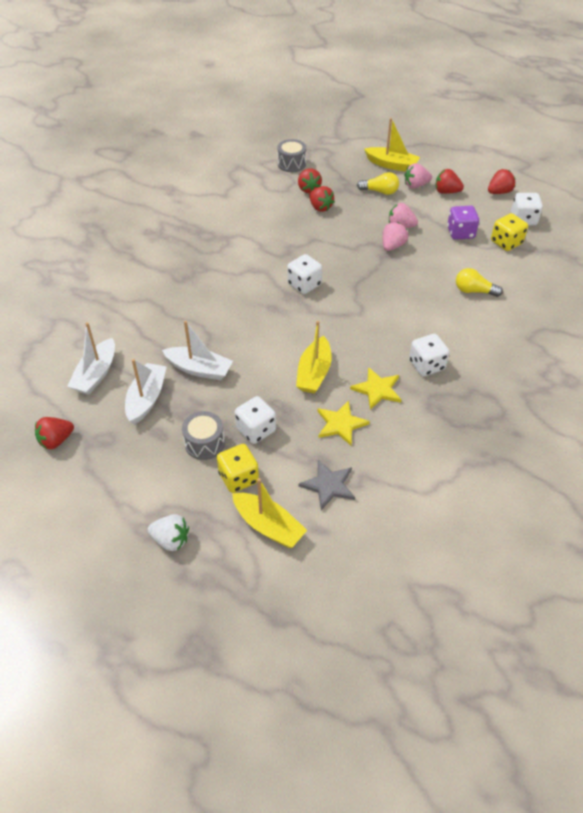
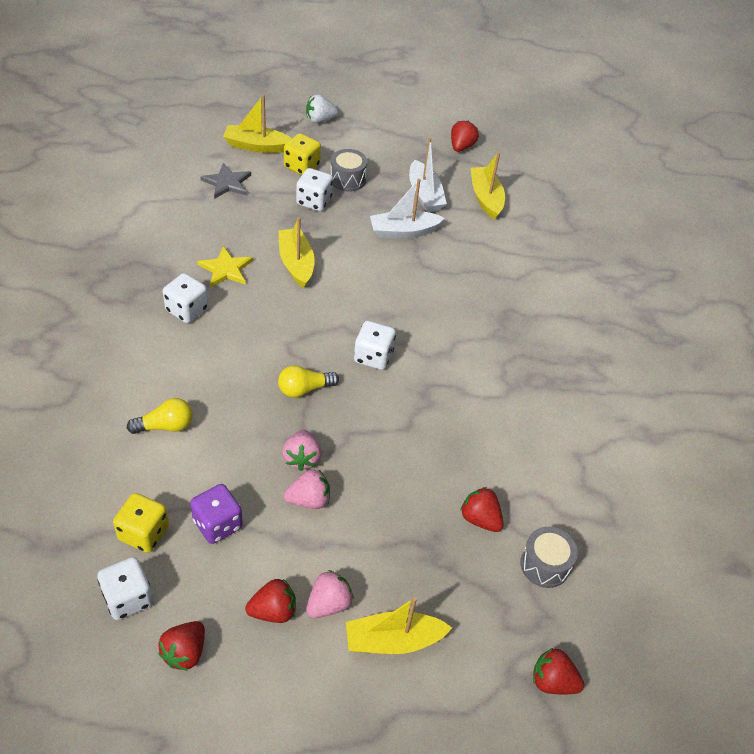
camera: 145 degrees right, 0 degrees up
(96, 374) = (486, 198): white boat -> yellow boat
(320, 207) = (439, 489): red strawberry -> red strawberry (552, 681)
(341, 424) = (243, 229): yellow star -> none
(380, 191) = (376, 562): yellow light bulb -> yellow light bulb (304, 389)

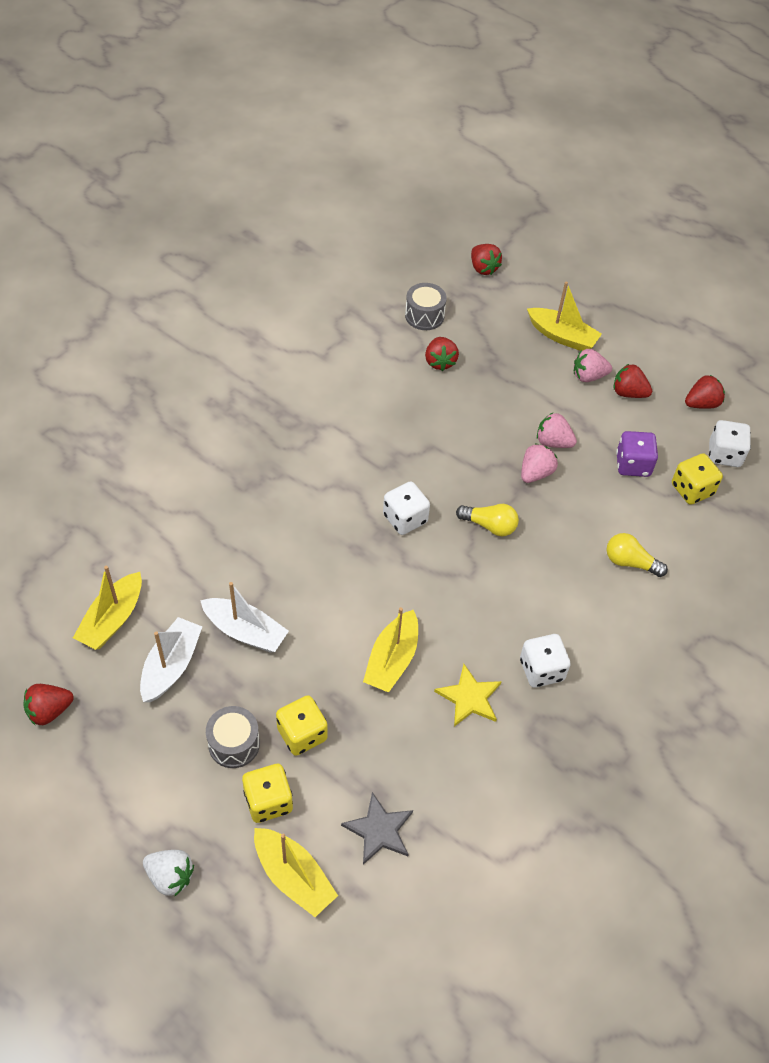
camera: 140 degrees left, 5 degrees up
(314, 201) = (302, 734): white dice -> yellow dice

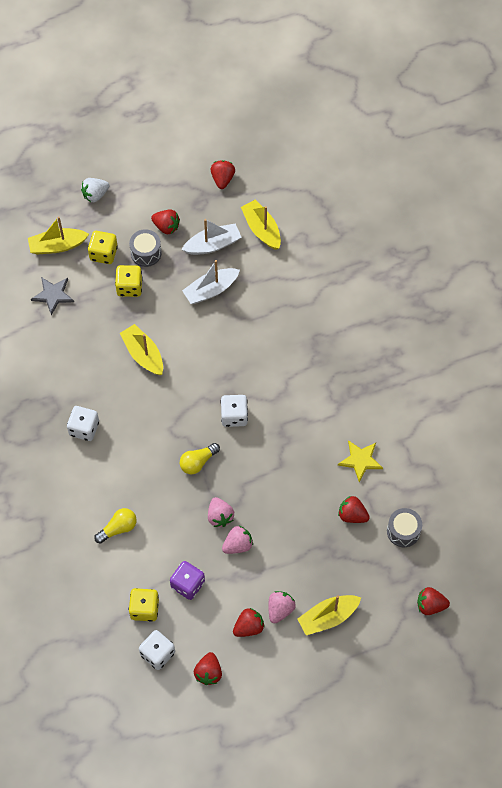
camera: 125 degrees right, 10 degrees up
(171, 666) = (212, 244): white boat -> white boat turned 75 degrees counterclockwise
(174, 741) = (166, 226): none -> red strawberry
(469, 697) = (94, 380): yellow star -> yellow star (360, 460)

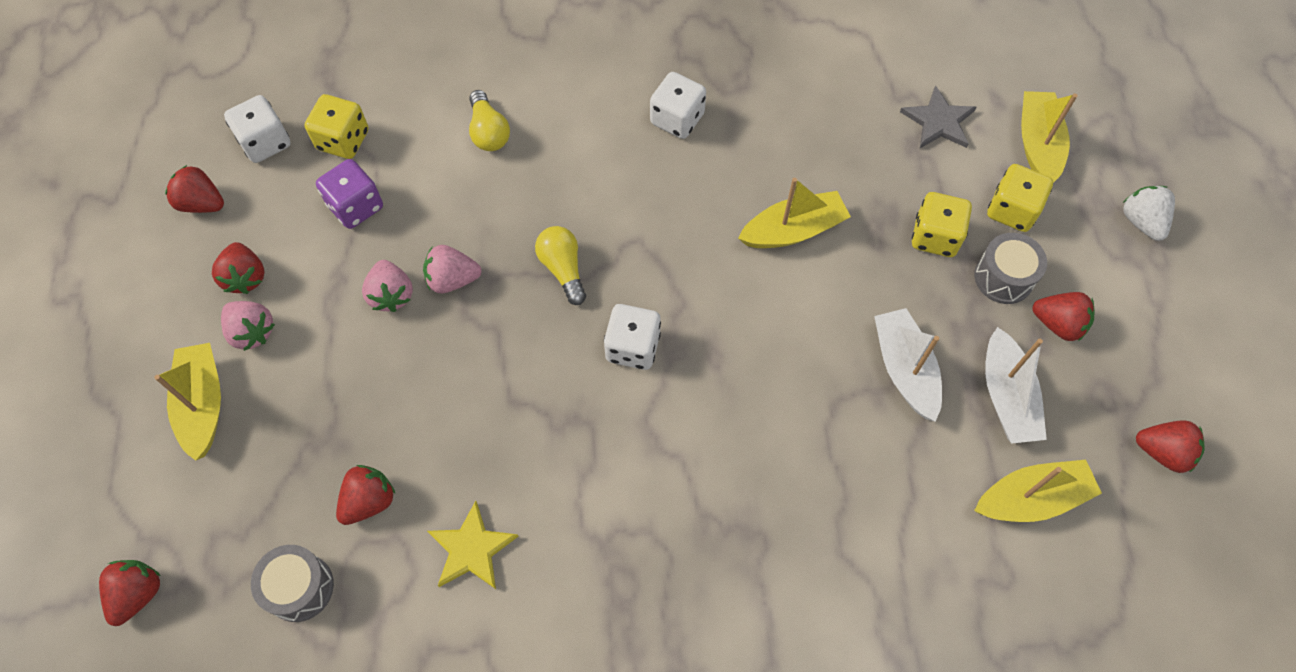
camera: 105 degrees right, 0 degrees up
(166, 226) = (1058, 324): red strawberry -> red strawberry turned 105 degrees counterclockwise

